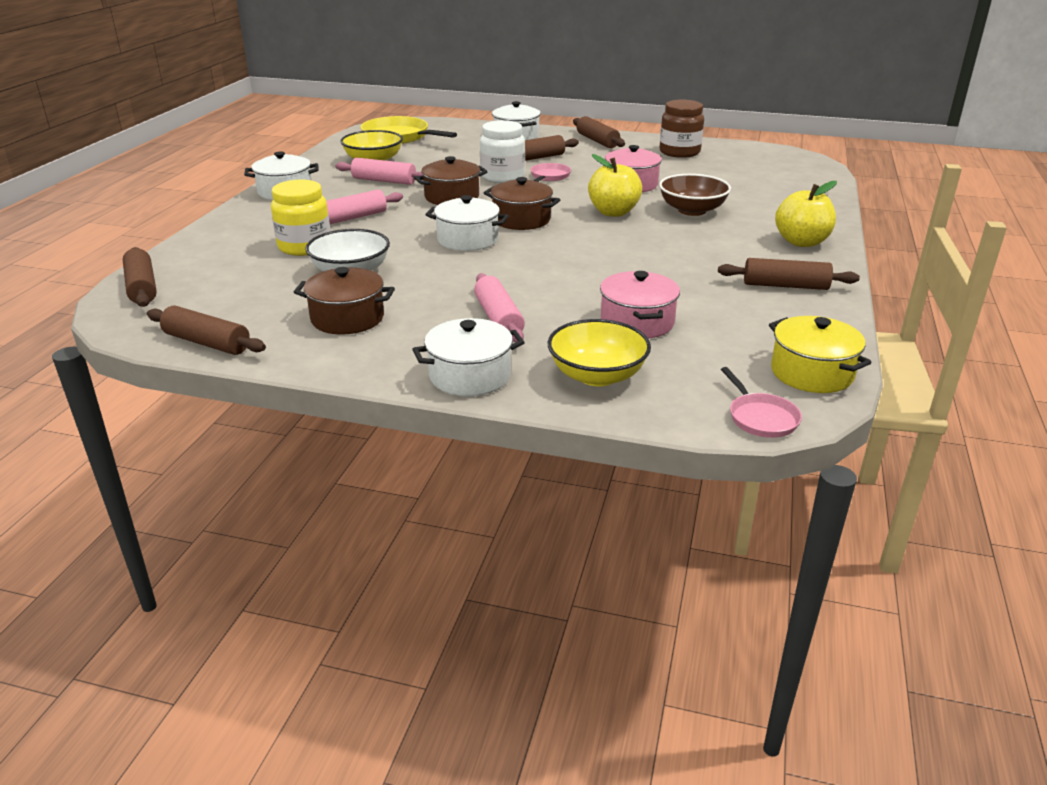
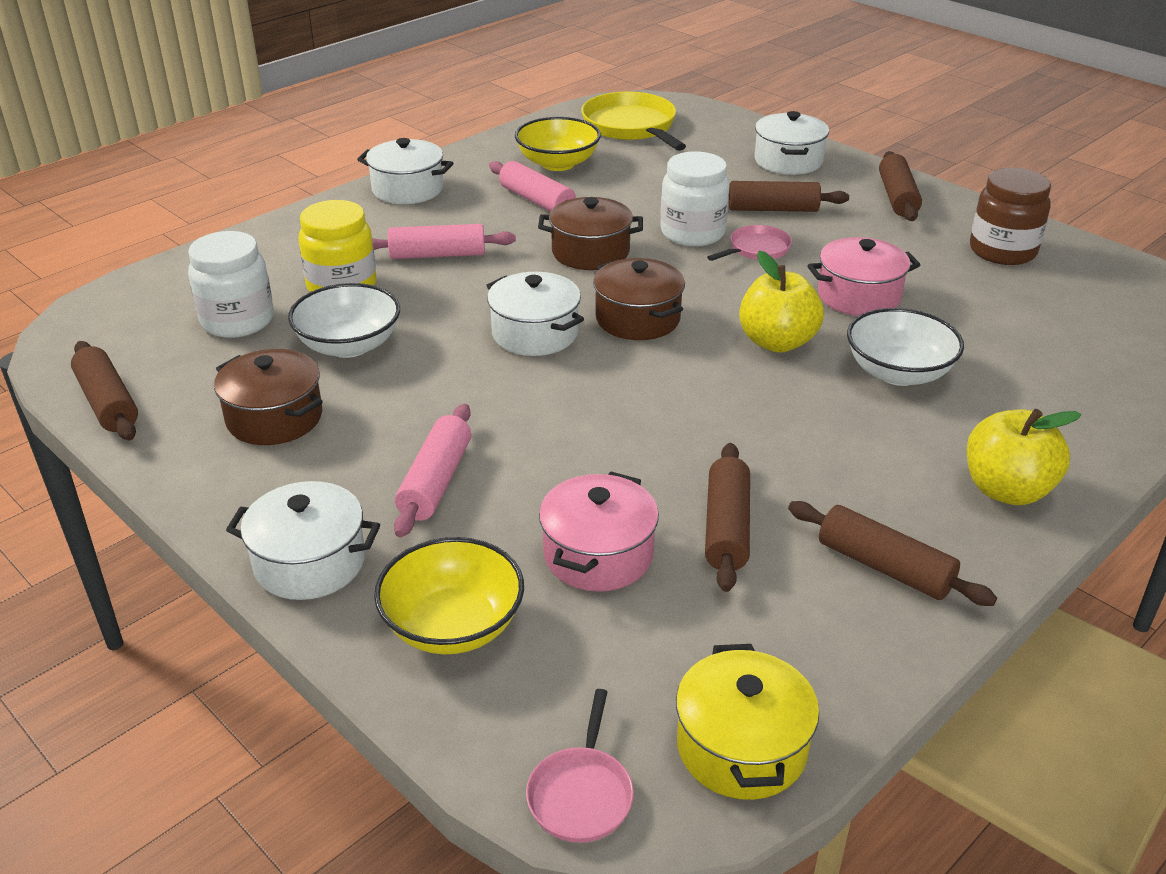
camera: 30 degrees right, 5 degrees up
(142, 287) = (128, 298): brown rolling pin -> brown rolling pin (727, 528)
(250, 279) = (237, 321): none -> white jar
(692, 210) = (898, 372): brown bowl -> white bowl

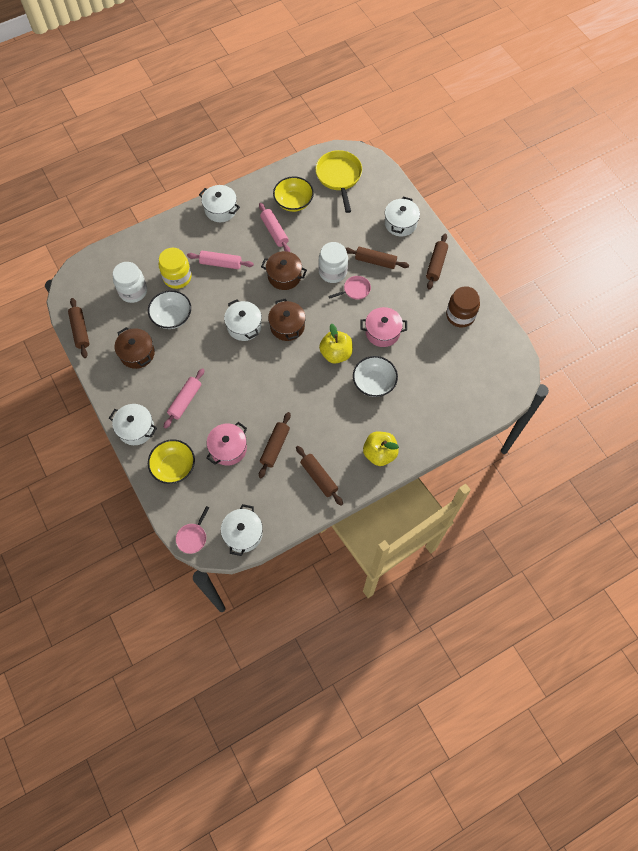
camera: 15 degrees right, 30 degrees up
(741, 747) = (243, 534): yellow pot -> white pot

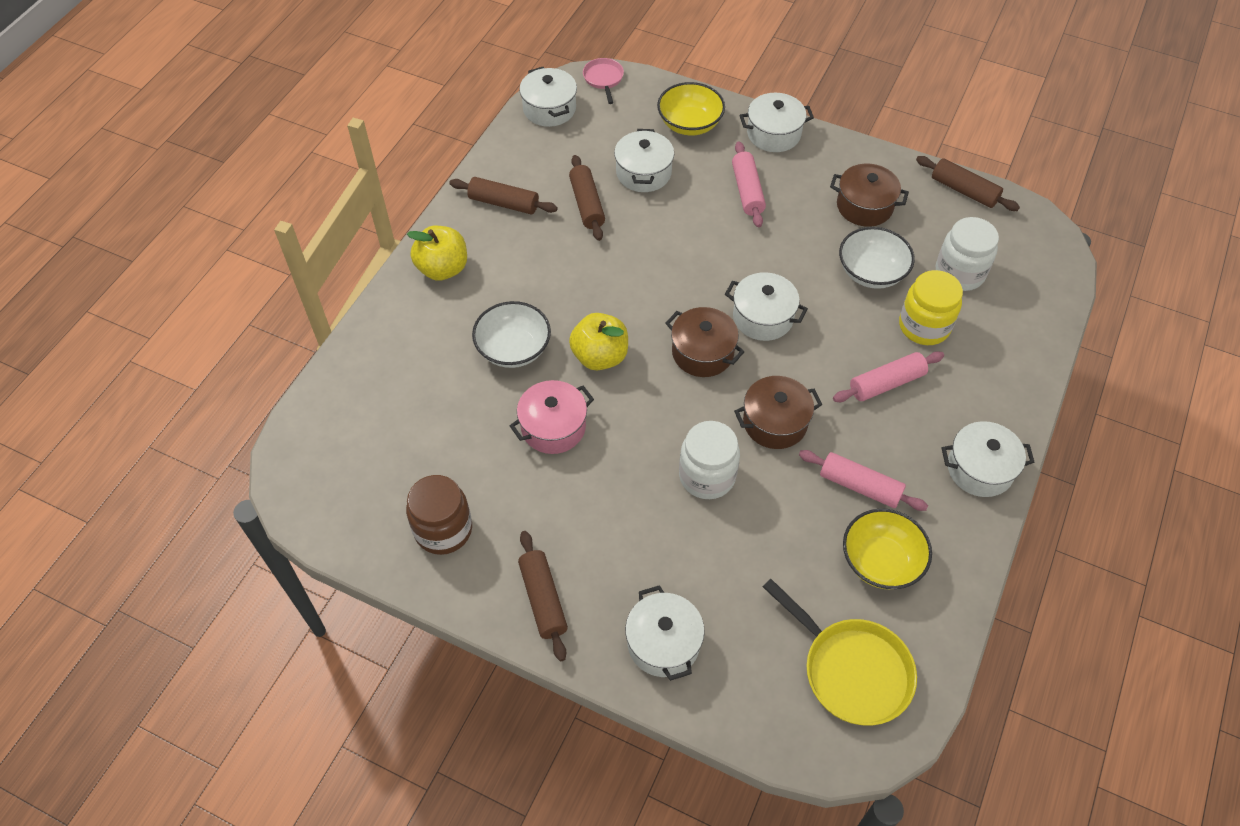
camera: 145 degrees right, 10 degrees down
(228, 448) = (643, 173): pink pot -> white pot
(355, 290) = (647, 468): pink pan -> none
(375, 261) = (652, 539): brown rolling pin -> none

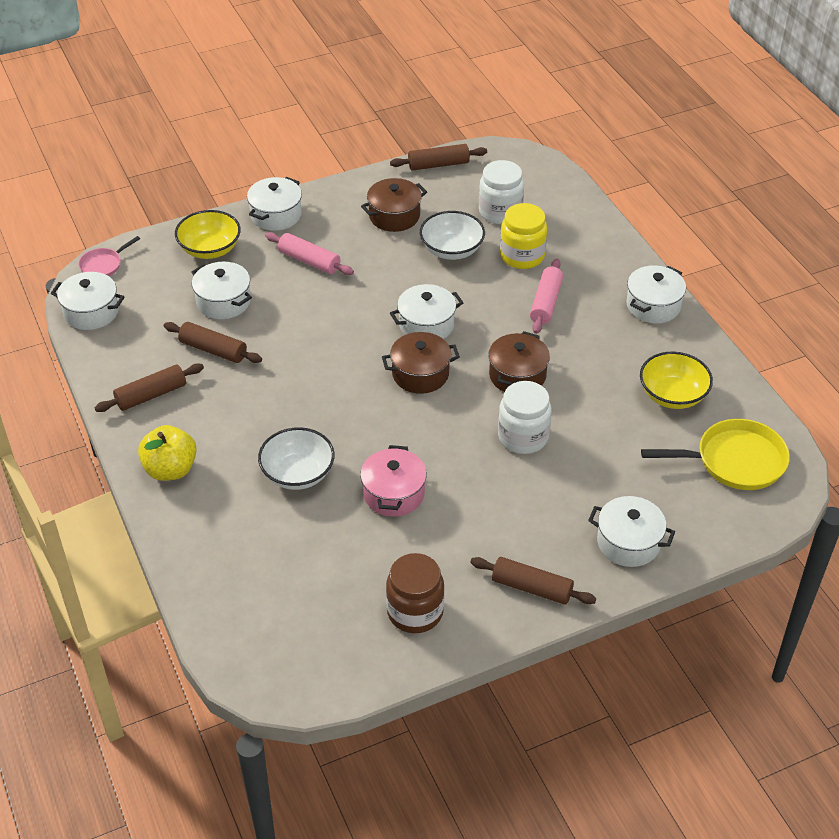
camera: 50 degrees left, 10 degrees down
(600, 356) = (361, 429): yellow apple -> none
(603, 79) = (103, 265): pink pan -> pink pan turned 75 degrees counterclockwise
(860, 486) = (609, 367): pink rolling pin -> none

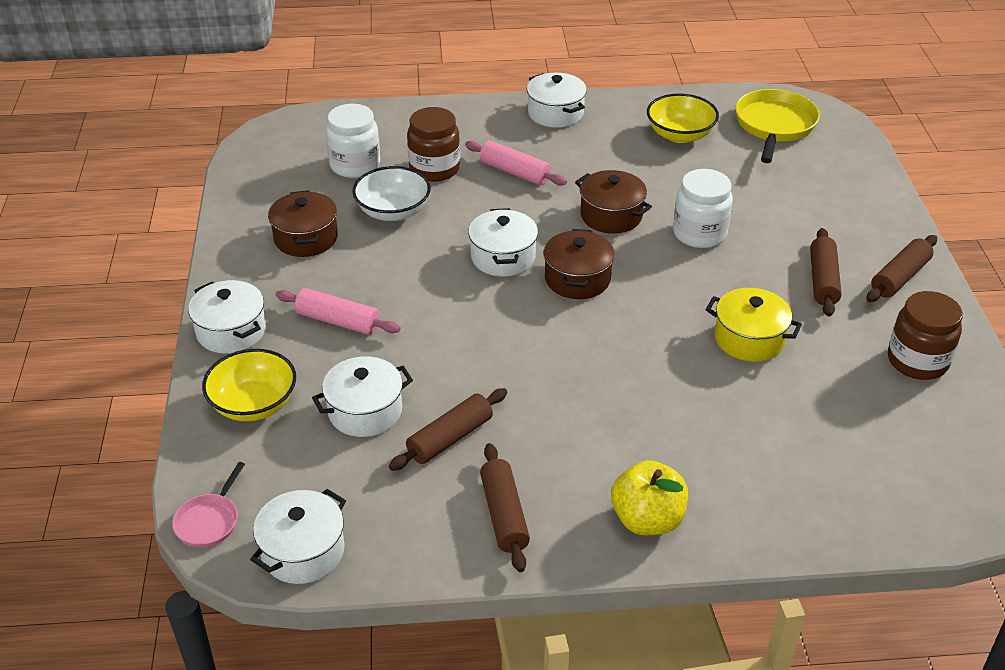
camera: 70 degrees left, 5 degrees down
(103, 265) = (209, 521): pink pan -> pink pan turned 45 degrees clockwise
(298, 473) = (694, 406): white bowl -> none
(309, 261) = (338, 321): pink rolling pin -> pink rolling pin turned 60 degrees clockwise
(393, 494) = (749, 339): pink pot -> yellow pot
(438, 165) = (241, 186): brown rolling pin -> brown rolling pin (823, 280)
(522, 256) = (434, 169): yellow jar -> brown jar
(628, 542) = (856, 207): white pot -> none

